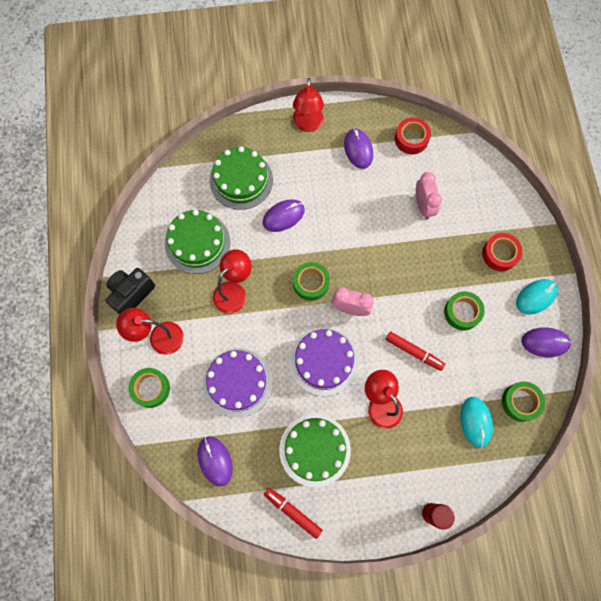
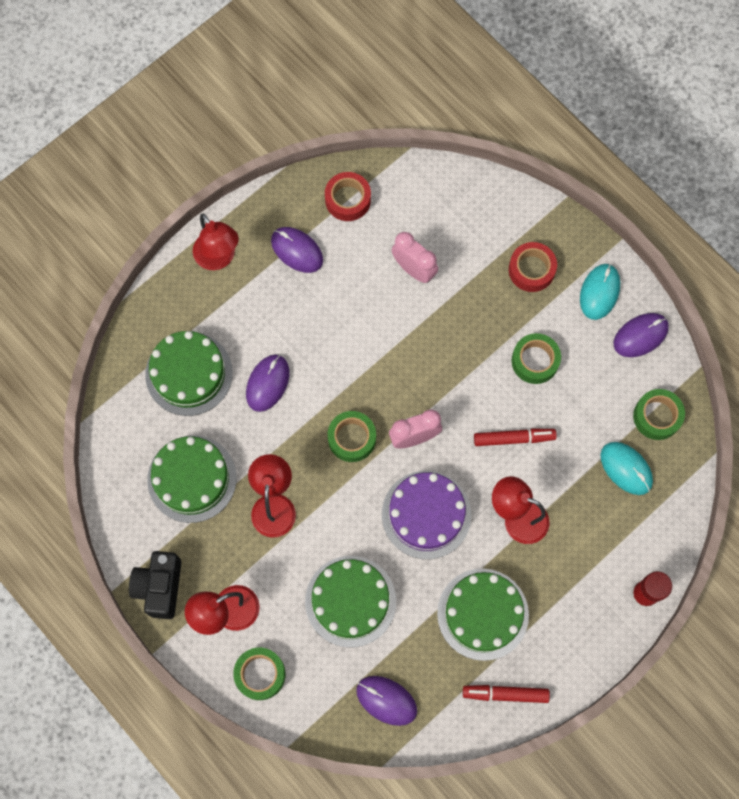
camera: 35 degrees left, 0 degrees up
(238, 382) = (350, 601): purple cake -> green cake

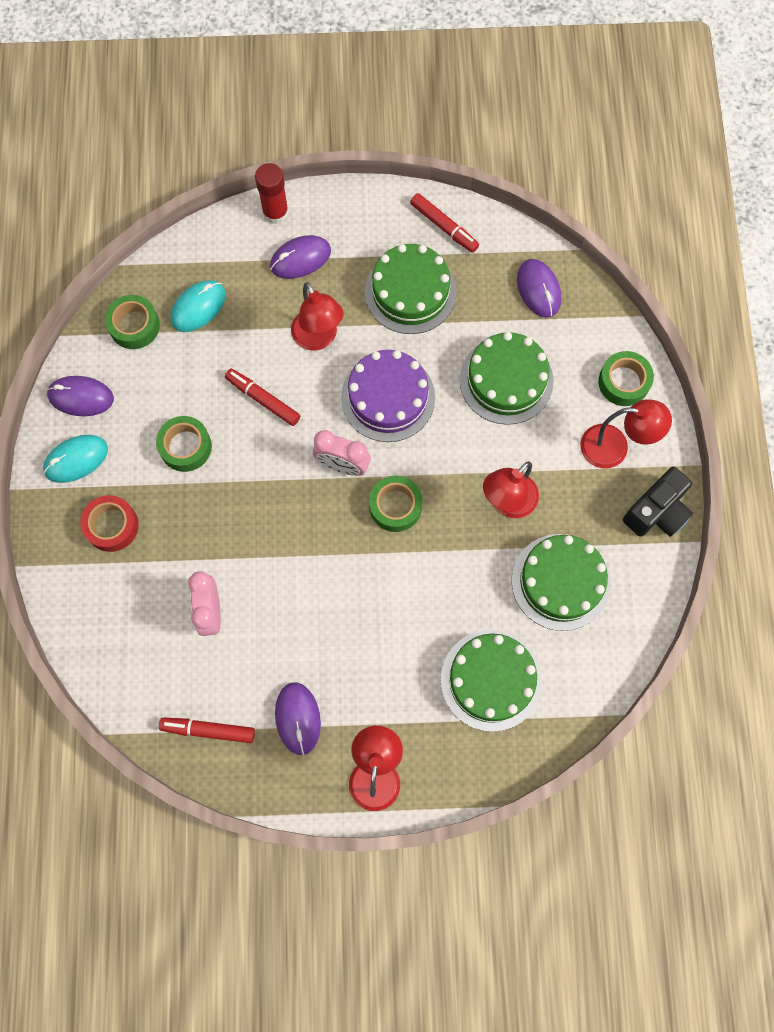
camera: 140 degrees left, 0 degrees up
(267, 383) = (428, 613): purple mouse -> purple mouse (300, 259)
(348, 200) = (208, 730): red tape -> red marker
(626, 468) = (198, 307): turquoise mouse -> turquoise mouse turned 45 degrees clockwise

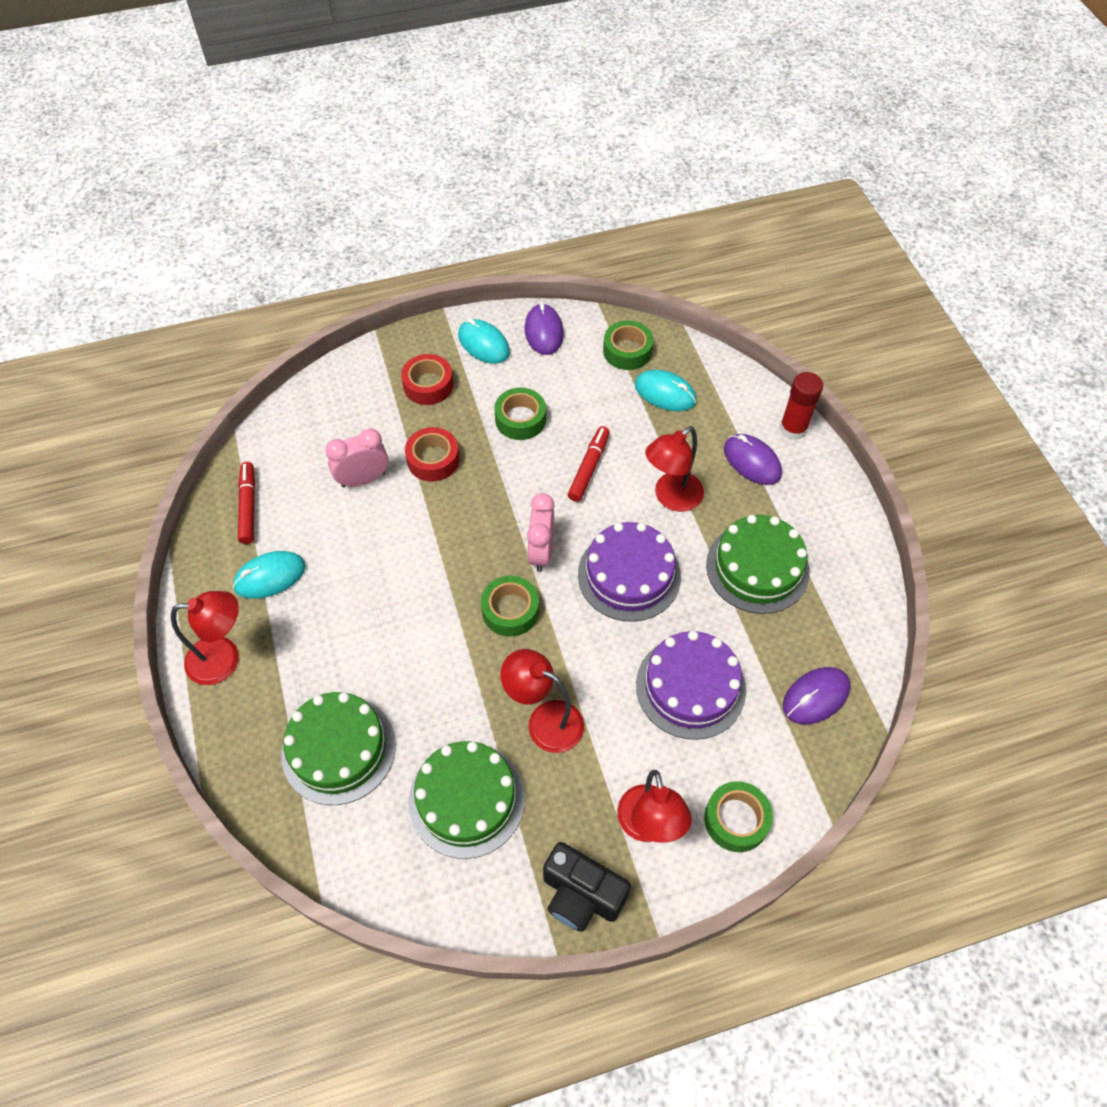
camera: 75 degrees right, 15 degrees down
(208, 540) = (433, 460): none -> red tape
(298, 718) = (270, 577): purple mouse -> turquoise mouse
(444, 227) = (849, 582): red marker -> none
(506, 380) = (690, 687): green cake -> purple cake

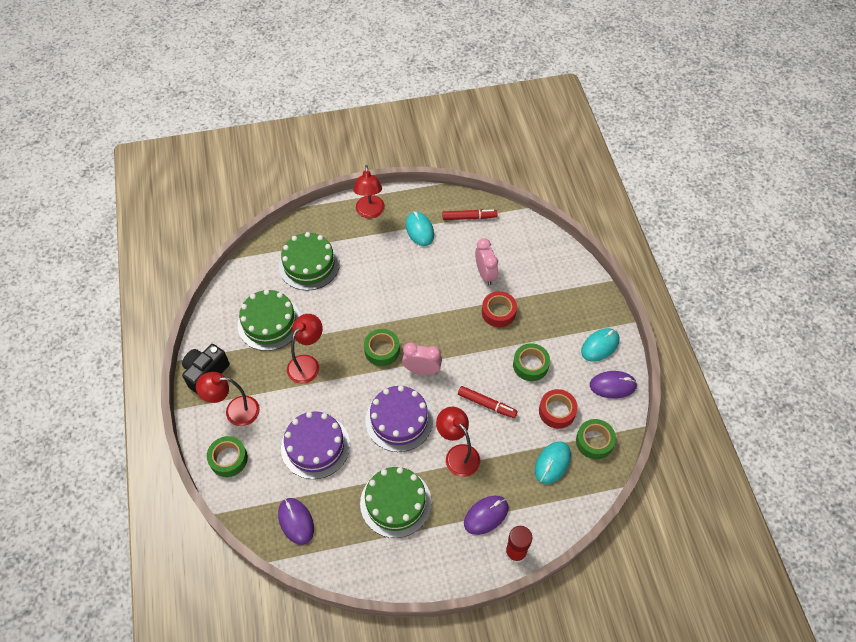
camera: 95 degrees right, 0 degrees up
(428, 385) = (562, 311): red tape -> red tape (557, 411)

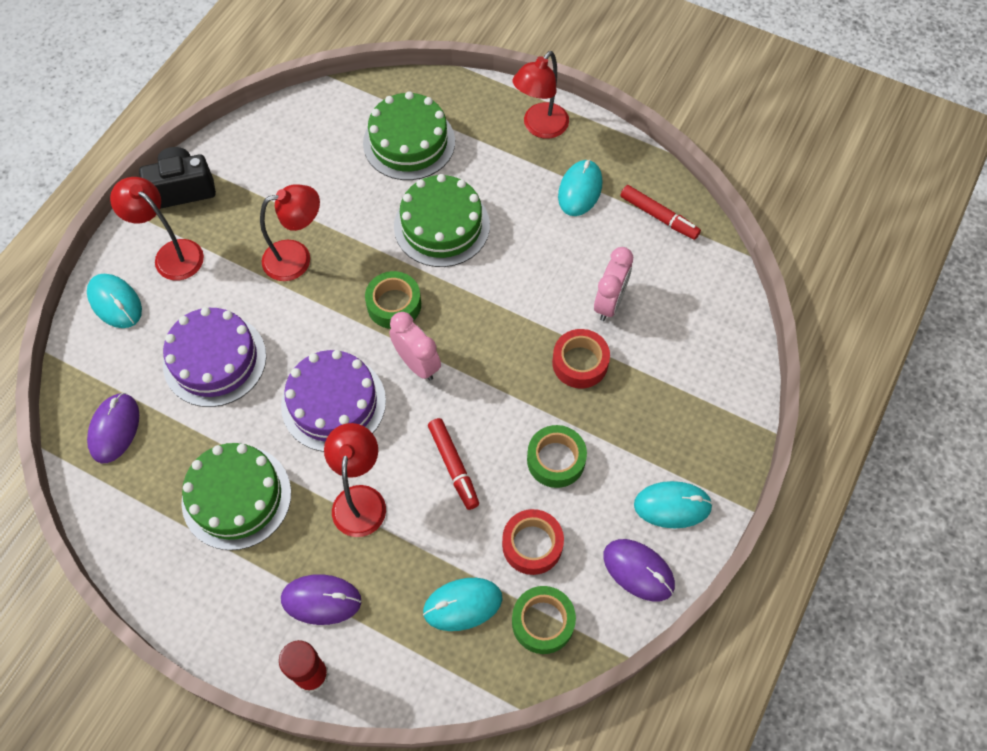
camera: 40 degrees right, 5 degrees up
(228, 459) = (115, 302): green tape -> turquoise mouse
(269, 322) = (301, 179): green cake -> green cake (441, 226)

